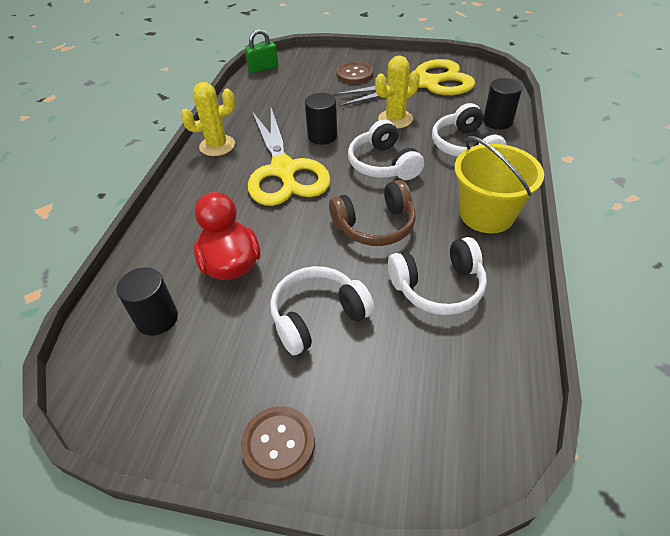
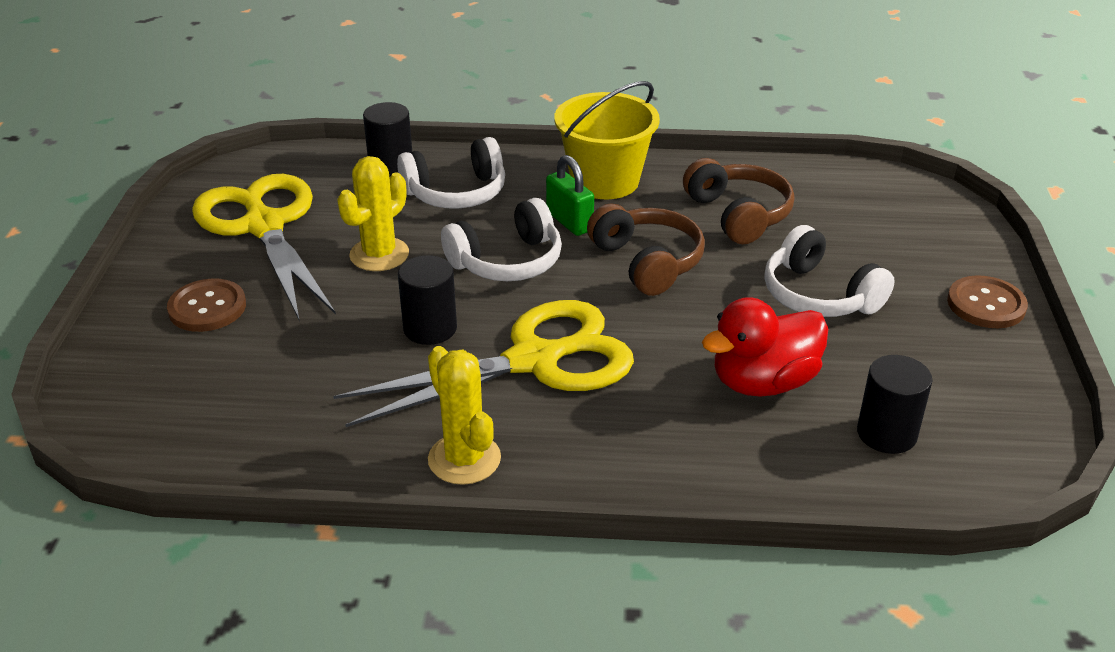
camera: 100 degrees left, 10 degrees down
(263, 68) = (142, 445): green padlock -> green padlock (569, 221)
(395, 119) = (379, 254): yellow cactus -> yellow cactus turned 75 degrees clockwise
(438, 286) = (738, 214): white headphones -> brown headphones

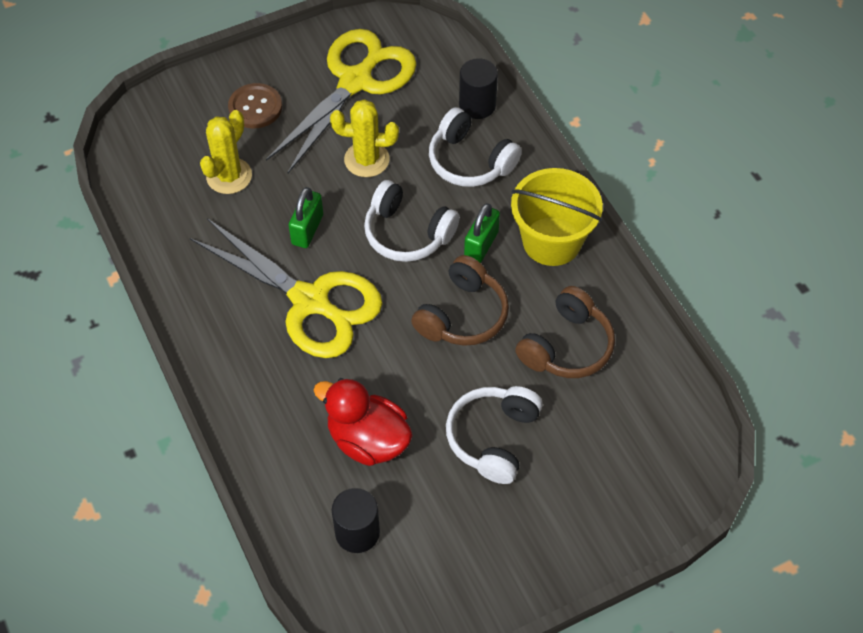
camera: 60 degrees right, 20 degrees up
(430, 328) = (307, 229): black cylinder -> green padlock
(464, 459) = (199, 311): yellow cactus -> yellow cactus (229, 176)
(986, 304) = (555, 554): brown button -> none

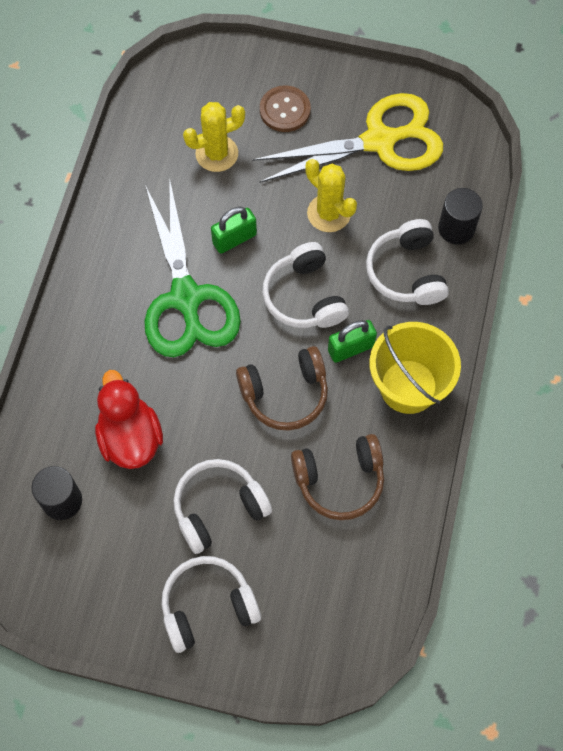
camera: 40 degrees right, 10 degrees up
(310, 301) = (186, 298): yellow scissors -> green scissors
(557, 517) = (208, 606): none -> white headphones

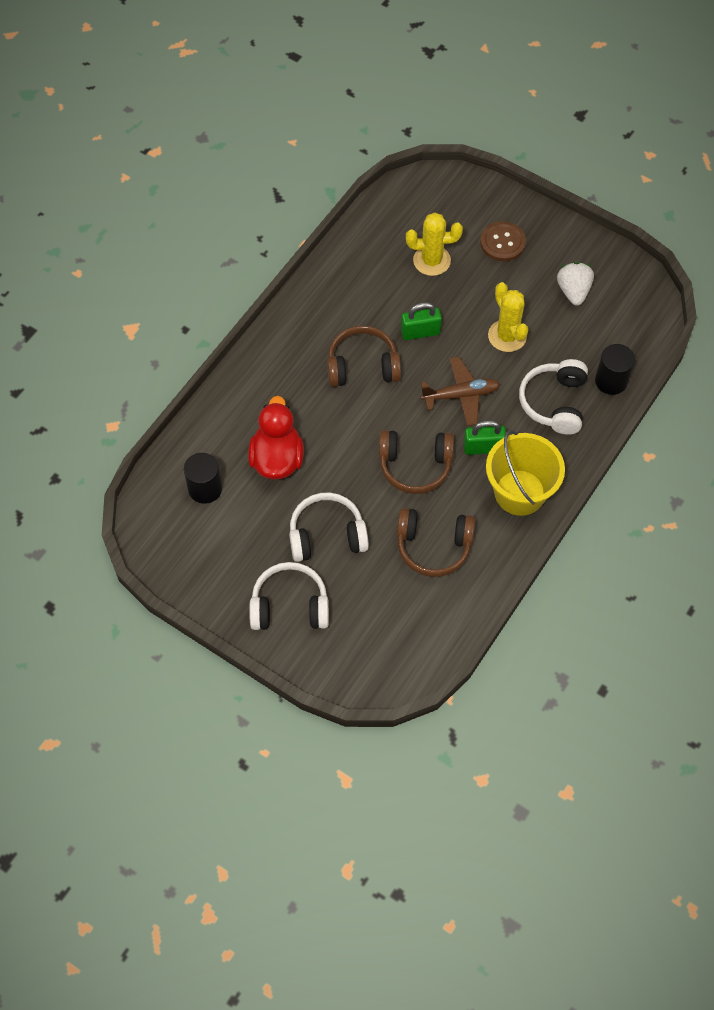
camera: 20 degrees right, 5 degrees down
(186, 298) = (362, 366): green scissors -> brown headphones
(304, 296) = (461, 395): white headphones -> brown plane
(379, 141) = (573, 291): yellow scissors -> white strawberry

